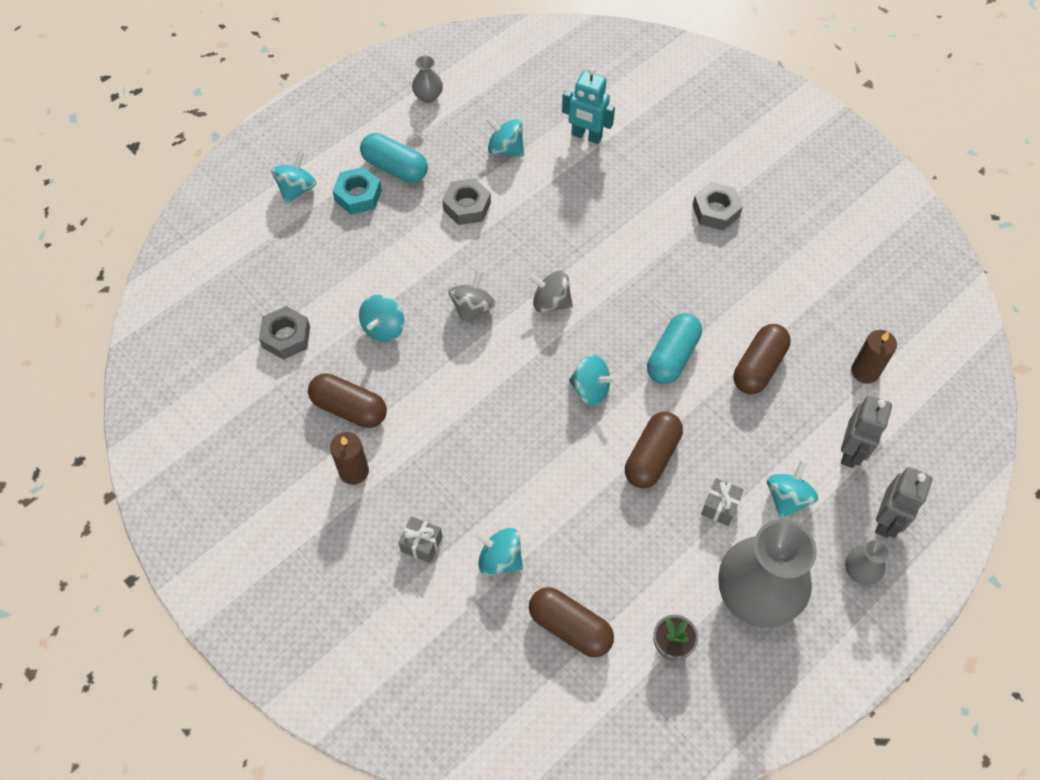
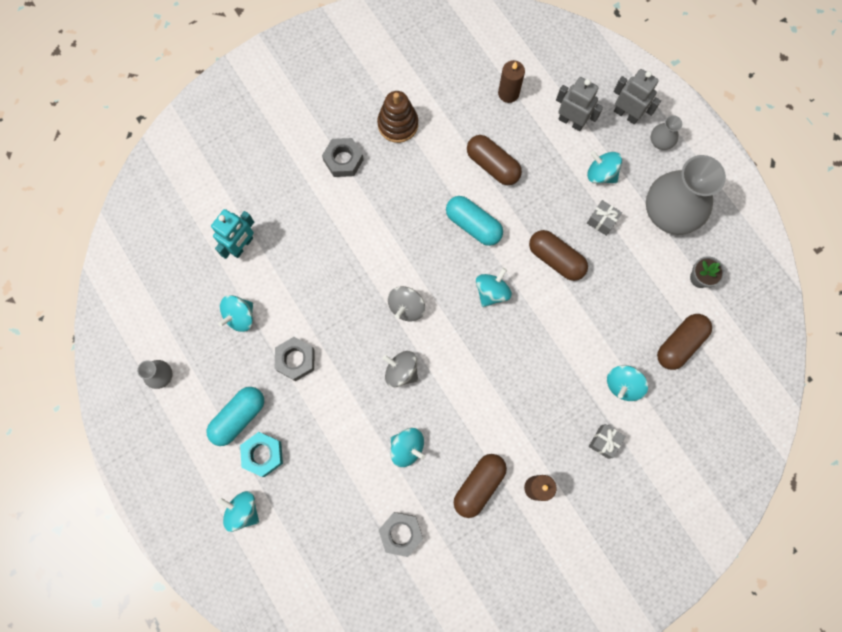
camera: 80 degrees left, 15 degrees up
(780, 257) = (398, 124): none -> brown stacking toy

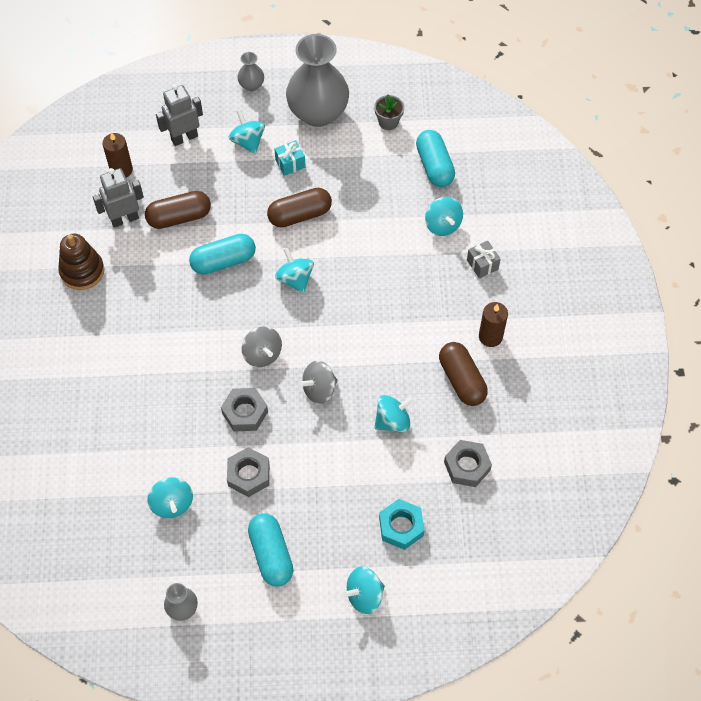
camera: 60 degrees left, 15 degrees down
(242, 245) = (102, 466): turquoise robot -> none
(263, 454) = (321, 550): turquoise nut -> turquoise nut (401, 527)
(343, 160) = (82, 334): grey nut -> grey nut (245, 412)
(601, 174) = (248, 142): turquoise spinning top -> turquoise spinning top turned 90 degrees clockwise
(601, 221) = (290, 164): grey gift -> turquoise gift
(626, 114) = (208, 95): grey robot -> grey robot (124, 219)
(679, 344) = (434, 166): brown capsule -> turquoise capsule

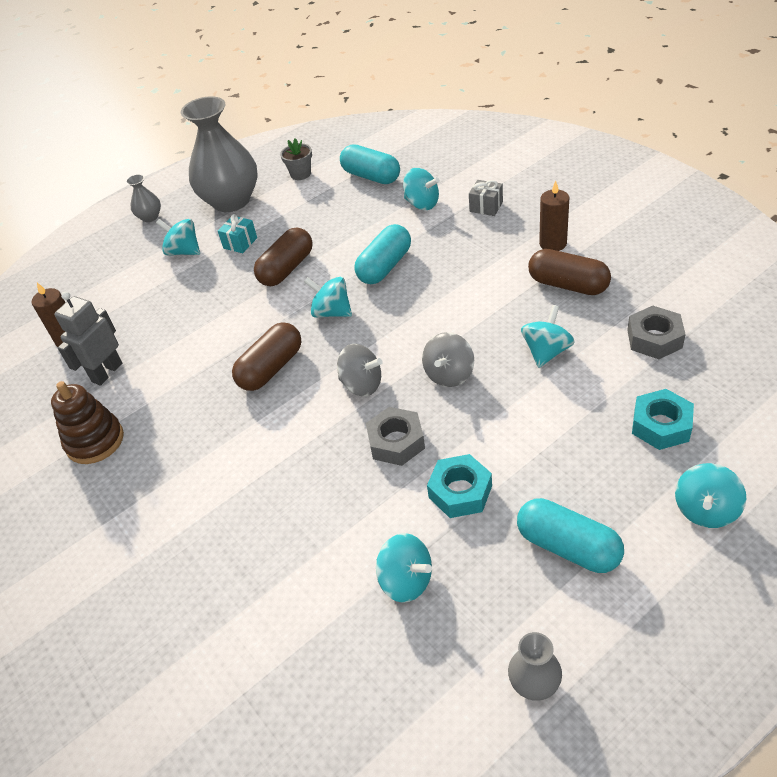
camera: 30 degrees left, 15 degrees down
(179, 217) = (166, 338): brown capsule -> brown capsule (271, 368)
(184, 138) = (116, 282): grey robot -> none
(223, 261) = (246, 342): turquoise capsule -> turquoise capsule (385, 266)
(248, 475) = (460, 492): grey nut -> turquoise nut

